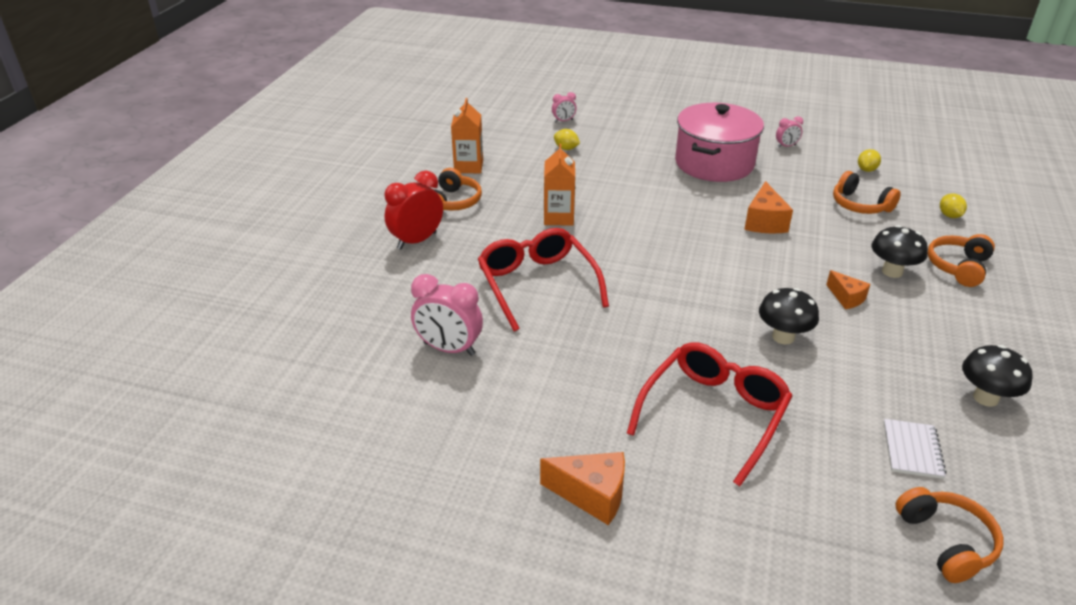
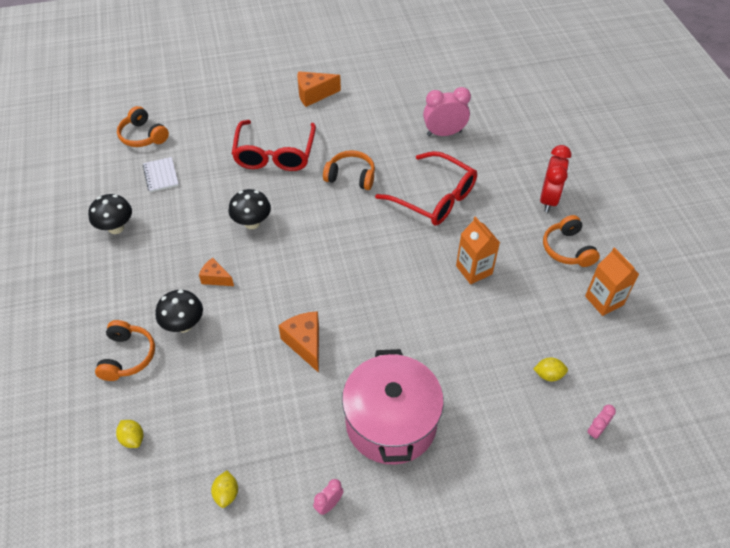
camera: 150 degrees right, 15 degrees up
(860, 205) = (223, 415): orange headphones -> orange headphones (351, 176)

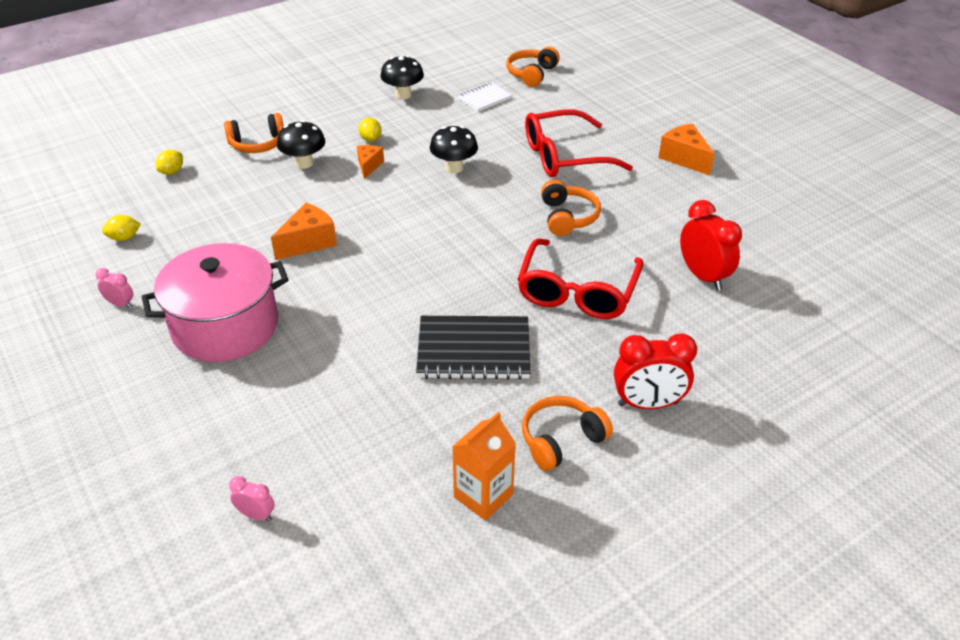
camera: 70 degrees right, 10 degrees down
(444, 133) = (703, 276): pink clock -> red clock
(474, 270) = (473, 350): orange carton -> black notebook
(548, 375) = (331, 452): yellow lemon -> yellow lemon (370, 139)

